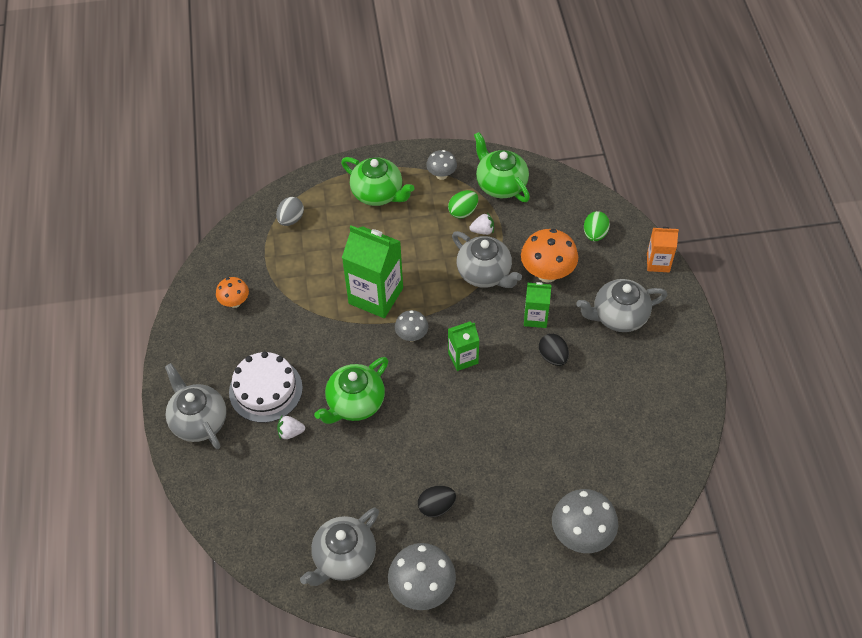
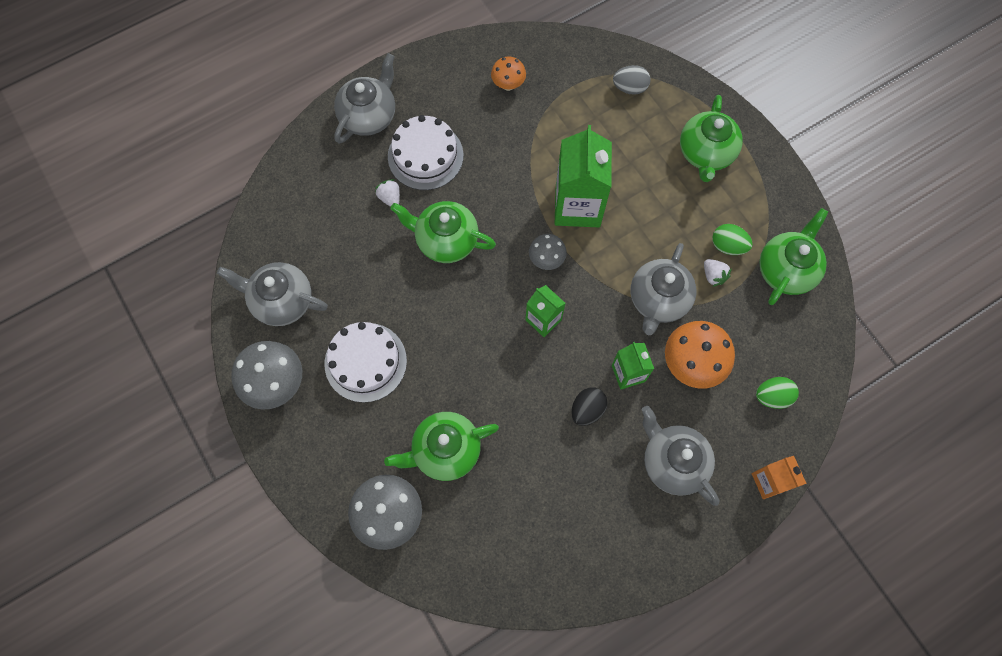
camera: 65 degrees right, 15 degrees up
(436, 507) = (365, 362): black egg -> white cake
(441, 175) = (765, 204): grey mushroom -> none
(543, 472) = (445, 450): none -> green teapot

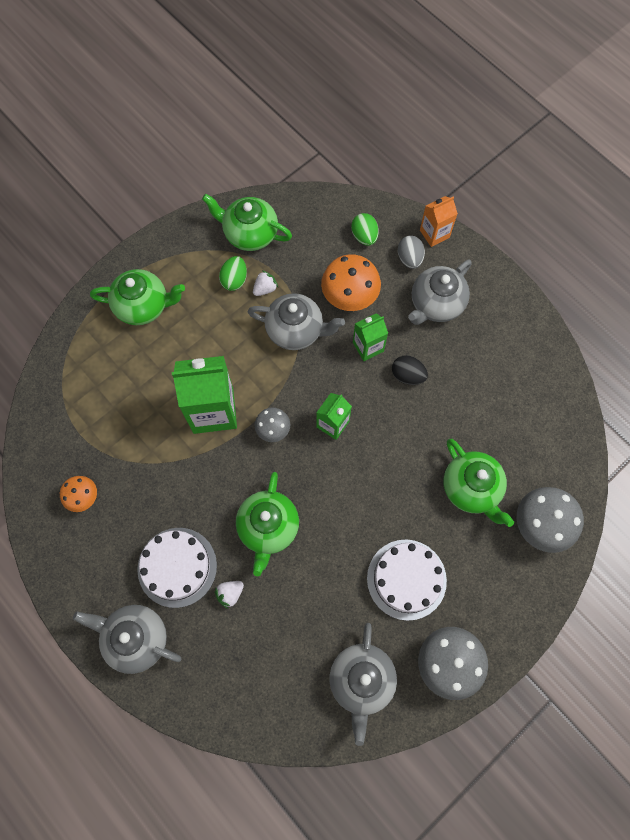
camera: 100 degrees left, 0 degrees up
(629, 88) = (77, 380): grey egg -> grey egg (409, 259)

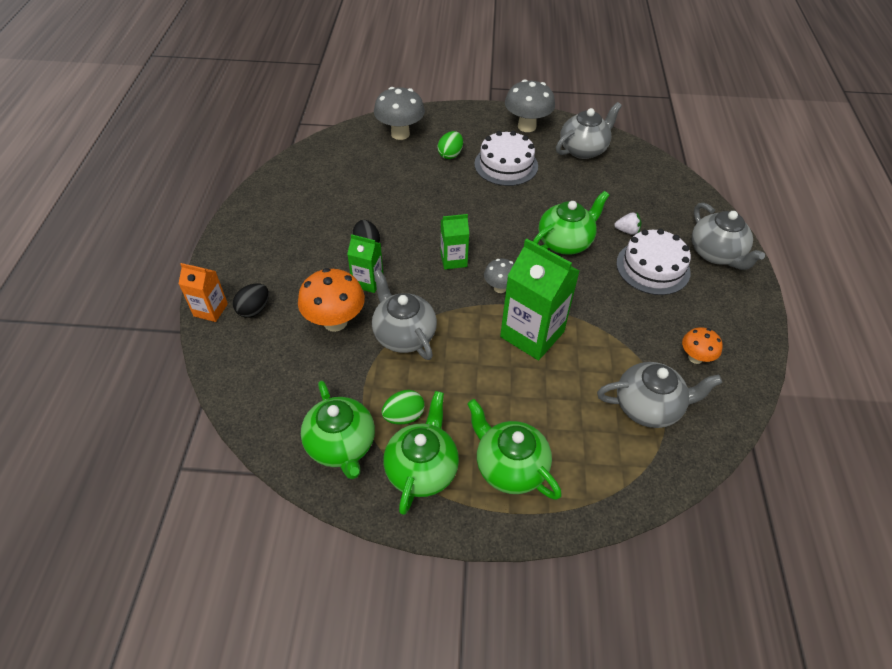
camera: 135 degrees left, 20 degrees down
(265, 289) = (388, 386): white strawberry -> none
(364, 236) = (259, 355): green egg -> green egg (450, 154)
(409, 259) = (254, 309): grey egg -> black egg
(436, 304) = (284, 267): grey teapot -> grey teapot (648, 407)
(471, 488) = (413, 171): green teapot -> green teapot (422, 469)

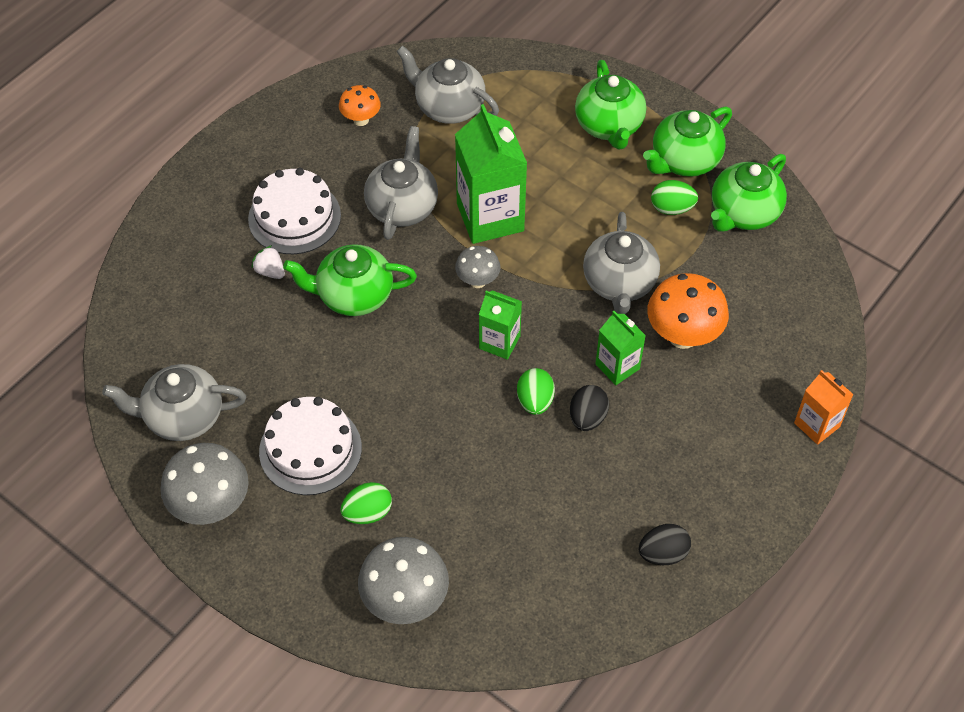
camera: 145 degrees left, 5 degrees up
(254, 309) = (766, 399): black egg -> black egg (663, 553)
(341, 445) = (743, 213): green teapot -> green teapot turned 150 degrees counterclockwise
(405, 239) = (535, 401): none -> green egg
(716, 254) = (211, 195): grey teapot -> grey teapot (402, 206)

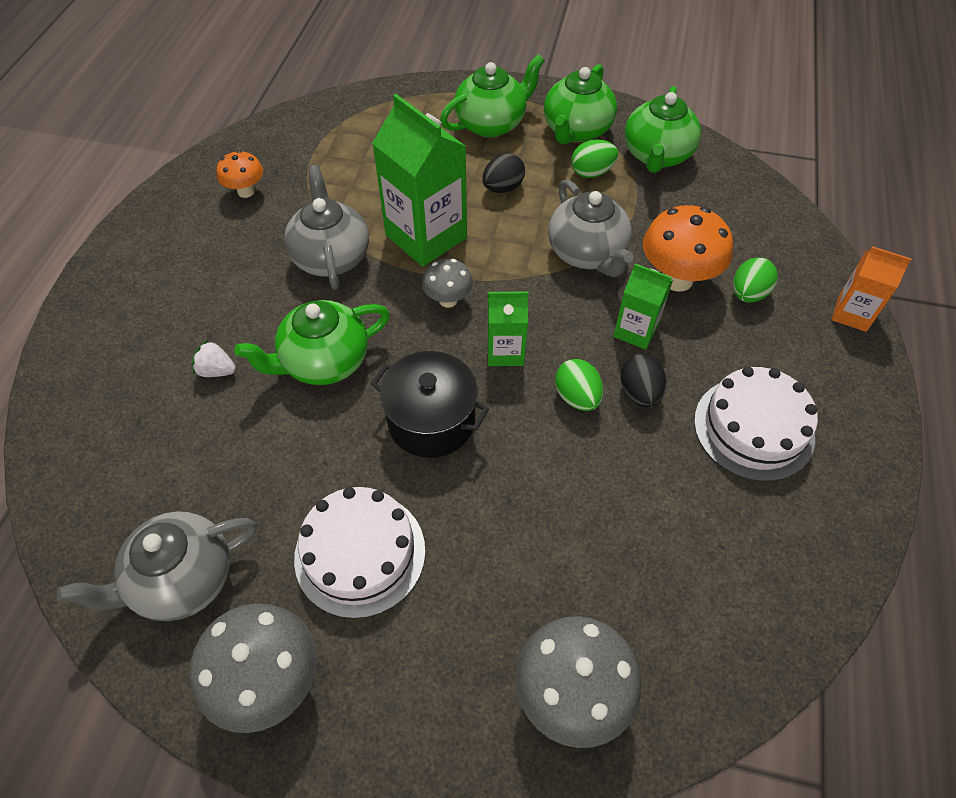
camera: 25 degrees left, 0 degrees up
(294, 217) = (218, 305): white cake -> white cake (753, 428)
(367, 513) = (467, 602): green egg -> green egg (748, 294)
(411, 374) = (431, 421): none -> black pot
(448, 107) = (330, 154): grey teapot -> none
(609, 126) = (491, 123): green teapot -> green teapot turned 90 degrees counterclockwise
(663, 553) = (807, 504): black egg -> black egg (503, 188)

